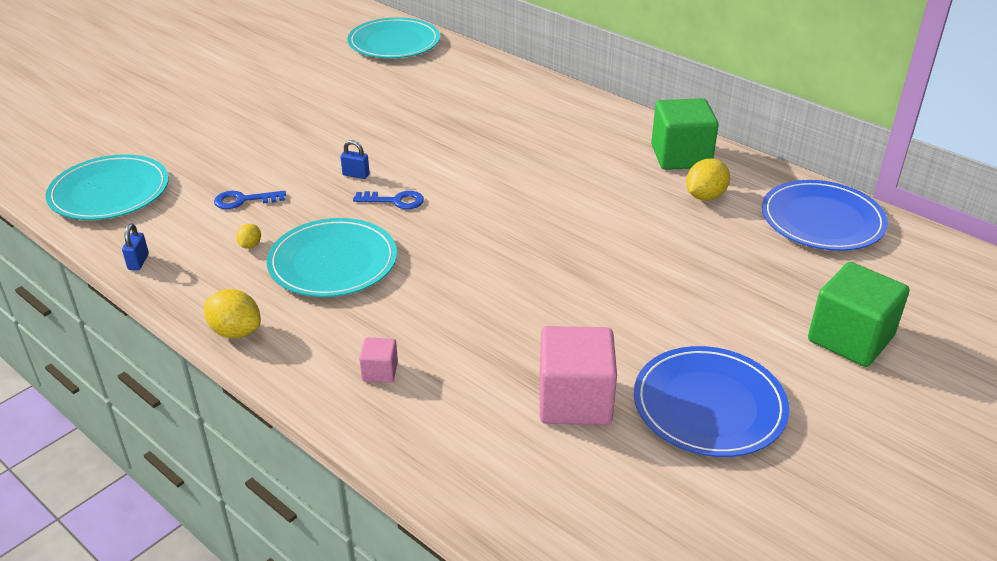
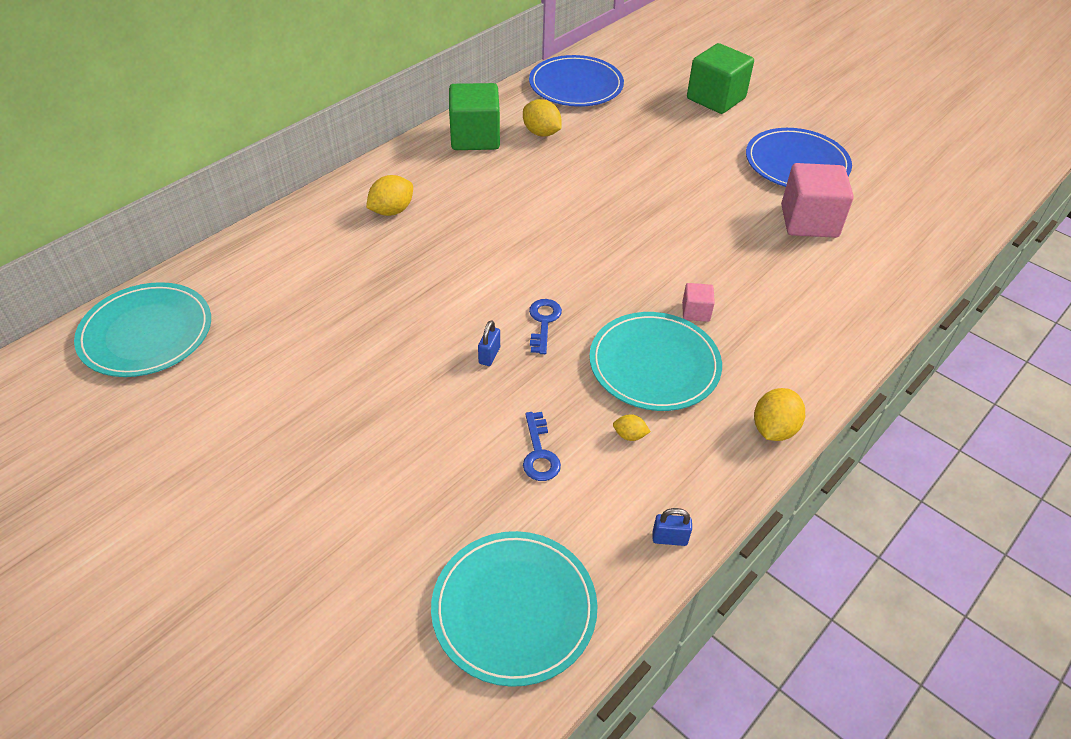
camera: 90 degrees left, 10 degrees up
(380, 371) = (804, 325): pink cube -> pink cube (696, 312)
(547, 120) = (392, 211): none -> yellow lemon

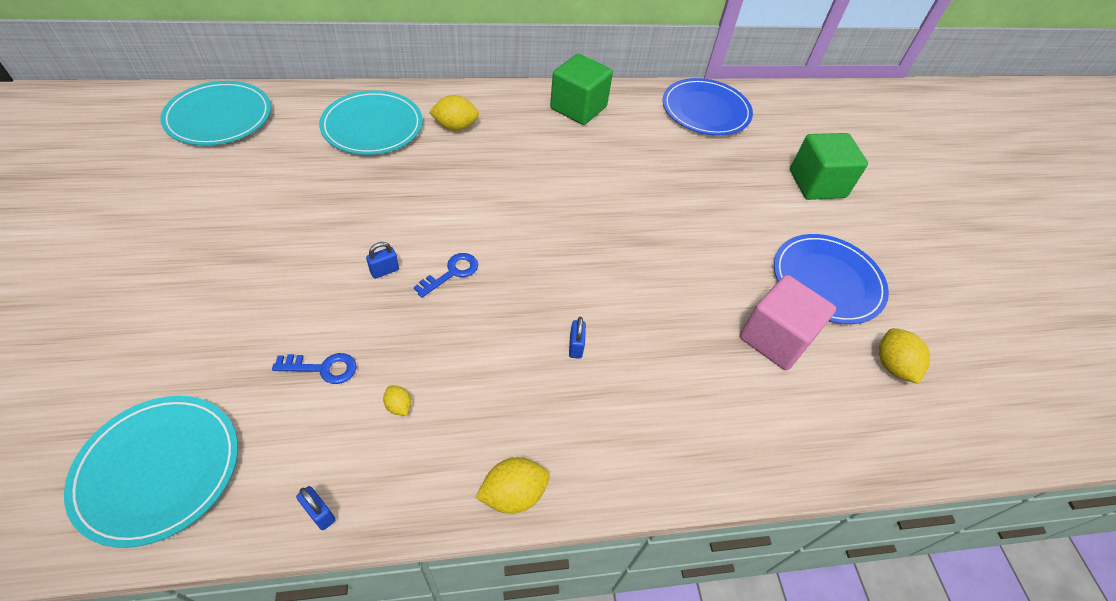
camera: 35 degrees right, 5 degrees up
(539, 453) = (323, 368): blue key -> blue key turned 120 degrees counterclockwise
(541, 133) = (632, 131): yellow lemon -> yellow lemon (892, 365)
(654, 364) = (489, 364): turquoise plate -> turquoise plate (372, 126)
(696, 312) = (575, 346): pink cube -> blue padlock

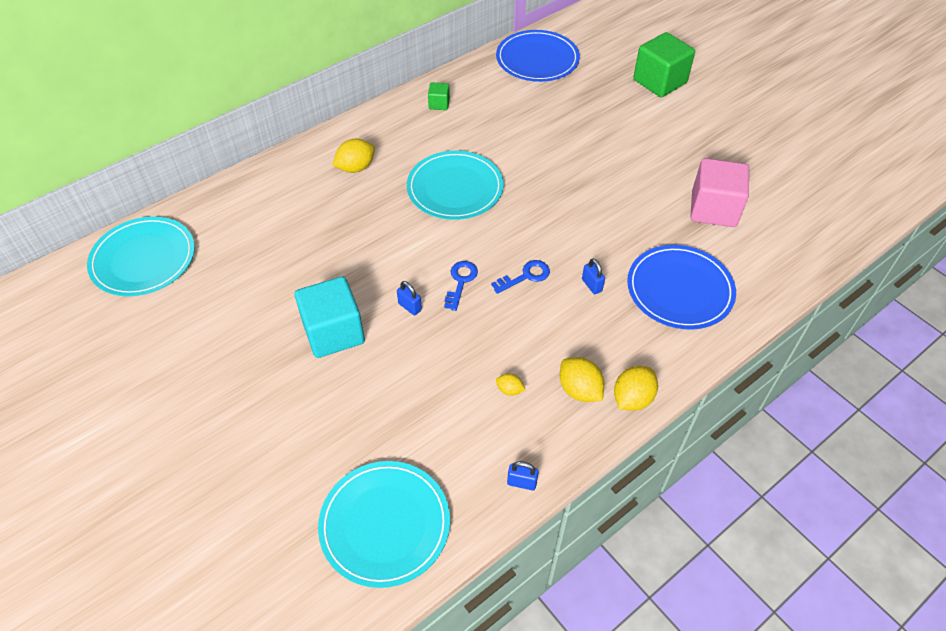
camera: 25 degrees left, 0 degrees up
(298, 257) = (333, 332): none -> turquoise cube
(323, 368) = (432, 397): blue key -> blue key (525, 276)
(372, 126) = (286, 201): turquoise plate -> turquoise plate (455, 188)
(384, 271) = (410, 307): blue padlock -> blue padlock turned 75 degrees counterclockwise
(578, 108) = (439, 104): green cube -> green cube, size x0.47
(827, 281) = (717, 151): blue plate -> blue plate (679, 289)
(892, 365) = (795, 188): yellow lemon -> yellow lemon (579, 390)

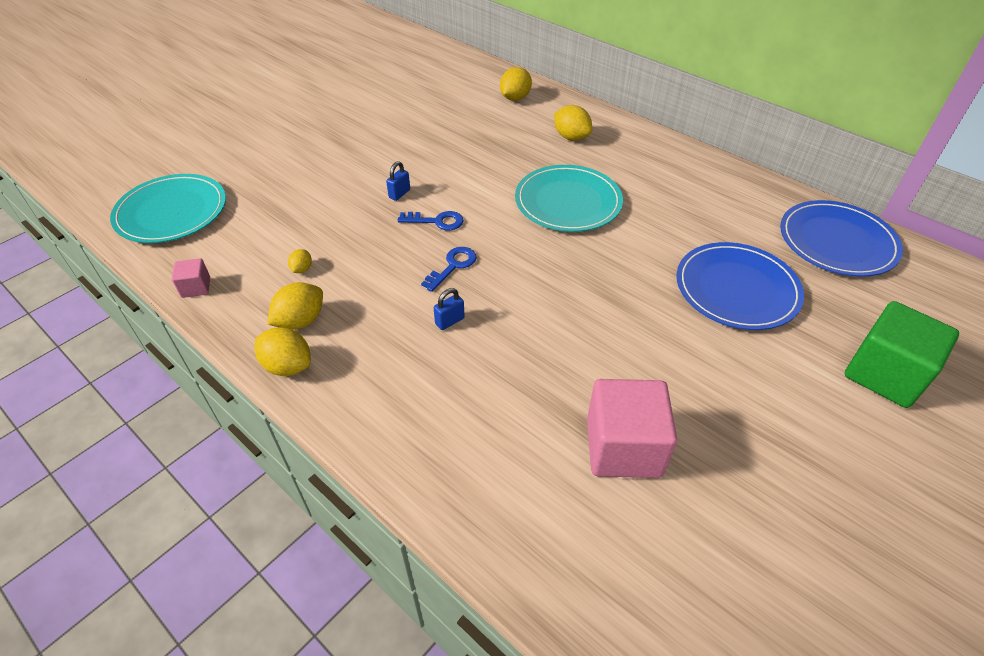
camera: 80 degrees right, 5 degrees down
(143, 259) = (430, 61): turquoise plate -> none
(266, 196) = (515, 98): none -> yellow lemon
(333, 332) = (365, 157): turquoise cube -> none
(439, 104) = (697, 174): green cube -> none
(522, 482) = (196, 287): blue padlock -> pink cube
(525, 276) = (453, 266): blue key -> blue key turned 105 degrees counterclockwise
(679, 289) = (457, 408): blue plate -> blue plate (736, 289)

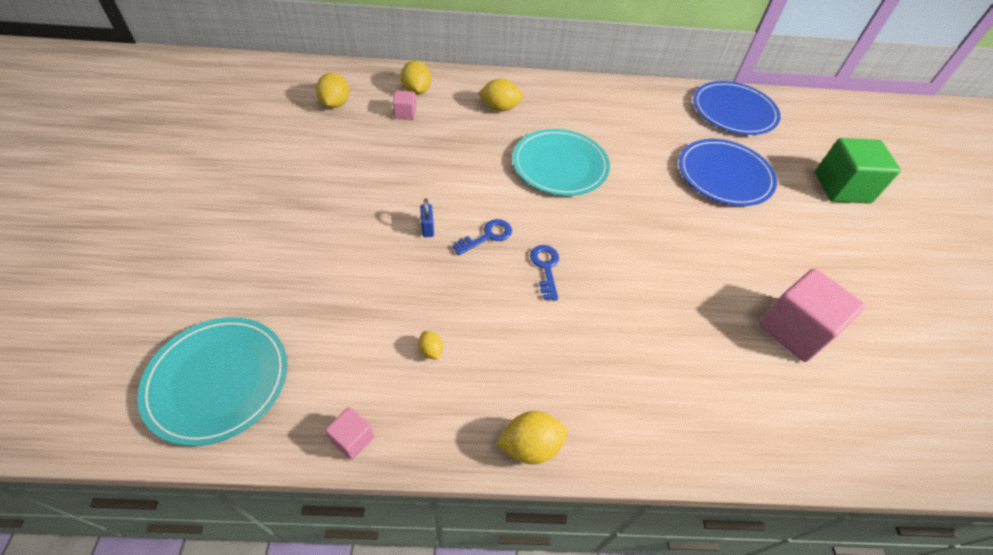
camera: 45 degrees left, 5 degrees up
(300, 321) = (490, 398): yellow lemon -> yellow lemon (335, 104)
(450, 321) = (597, 315): blue padlock -> none
(485, 110) = (405, 113): none -> pink cube

